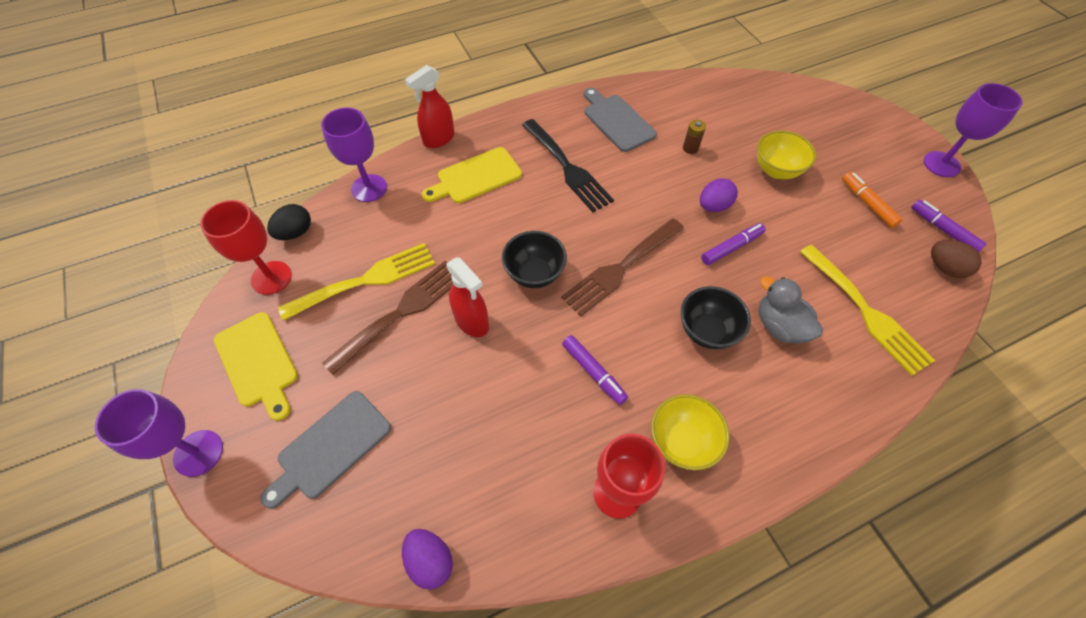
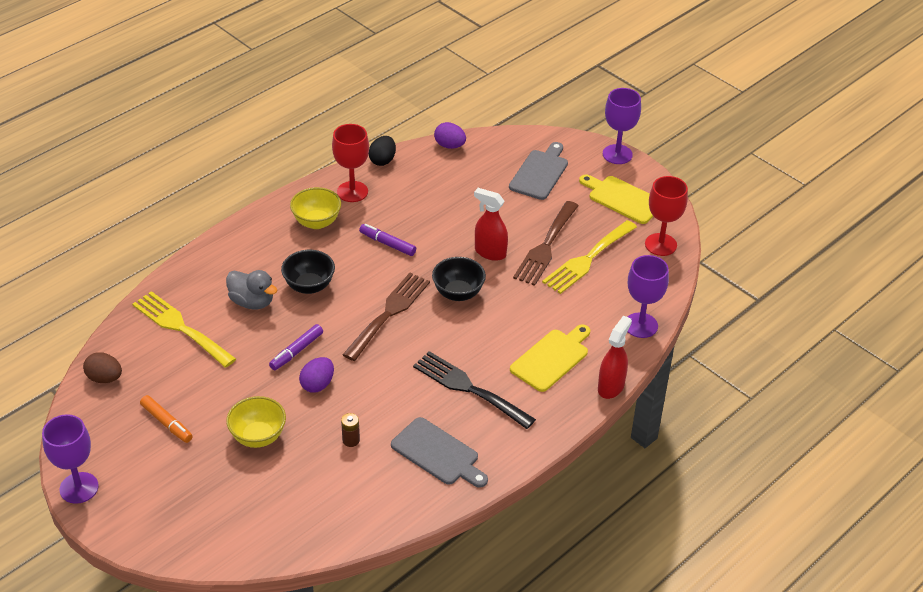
camera: 160 degrees right, 15 degrees down
(295, 232) = (671, 277): black egg -> black egg (382, 160)
(943, 230) = (96, 414): purple marker -> none

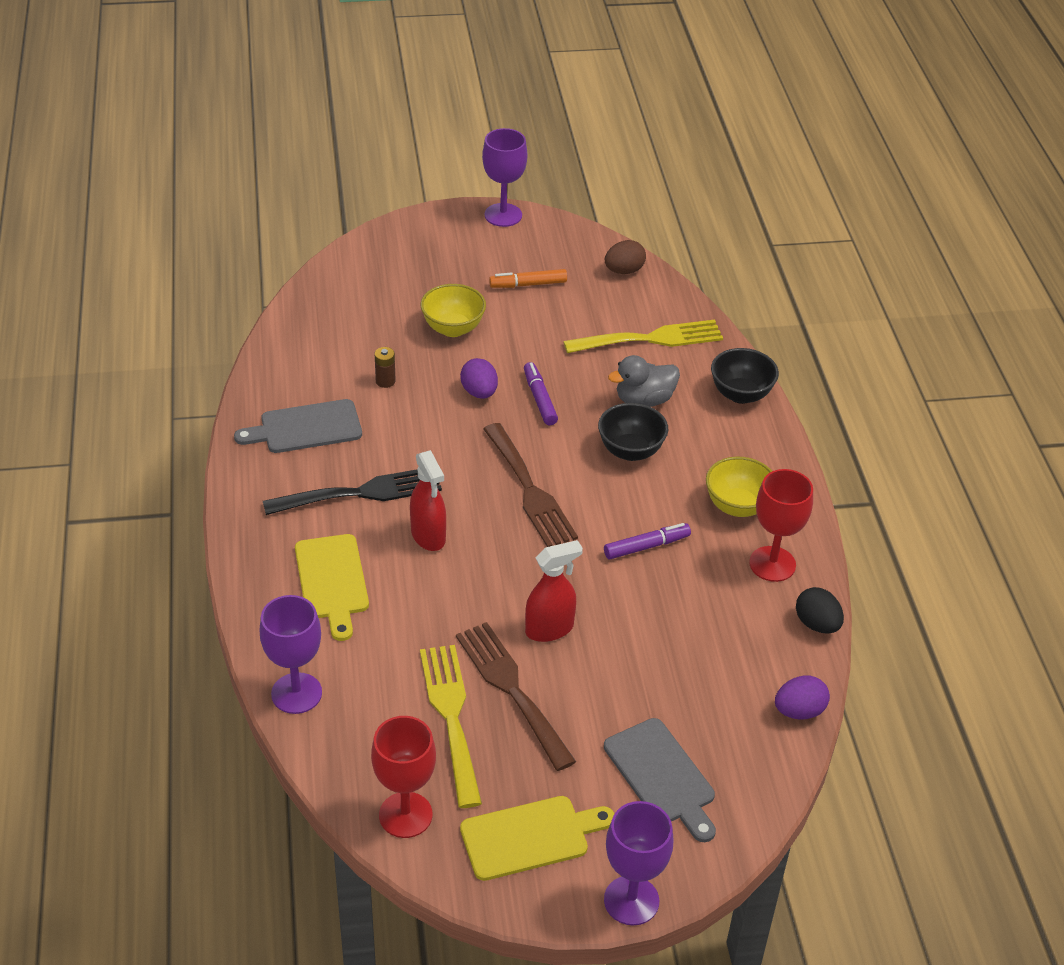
camera: 125 degrees right, 0 degrees up
(458, 293) = (507, 562): black bowl -> black bowl (741, 394)
(611, 387) = (242, 605): red spray bottle -> red spray bottle (428, 536)

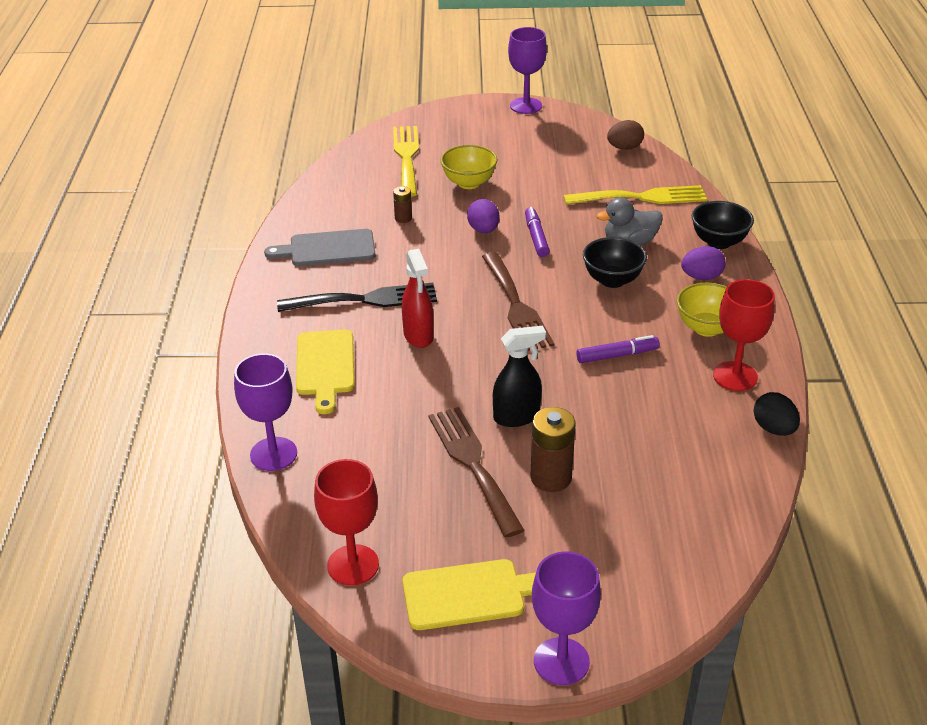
camera: 10 degrees right, 5 degrees down
(451, 716) = (412, 483): yellow fork -> yellow fork (406, 157)
(528, 284) = (539, 154): orange marker -> none
(549, 629) = (517, 417): red spray bottle -> black spray bottle
(595, 698) = (551, 477): none -> brown battery
(662, 776) = (607, 550): grey cutting board -> none
(799, 711) = (749, 502): purple egg -> purple egg (701, 277)

